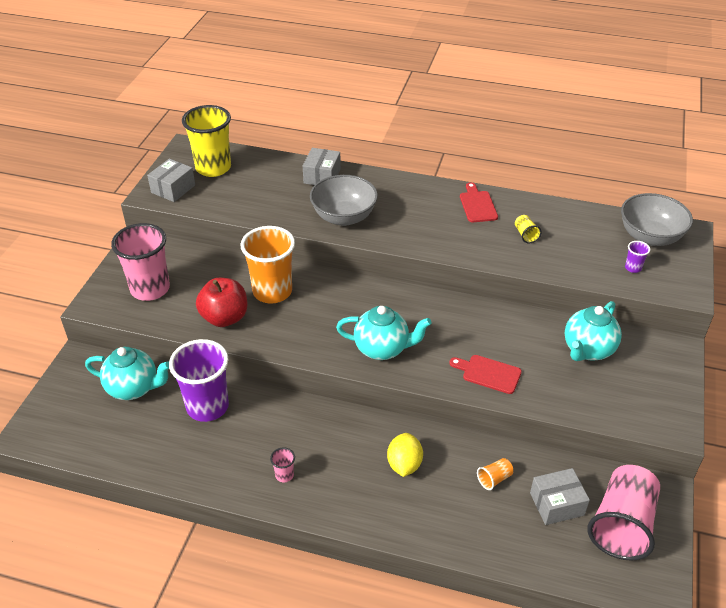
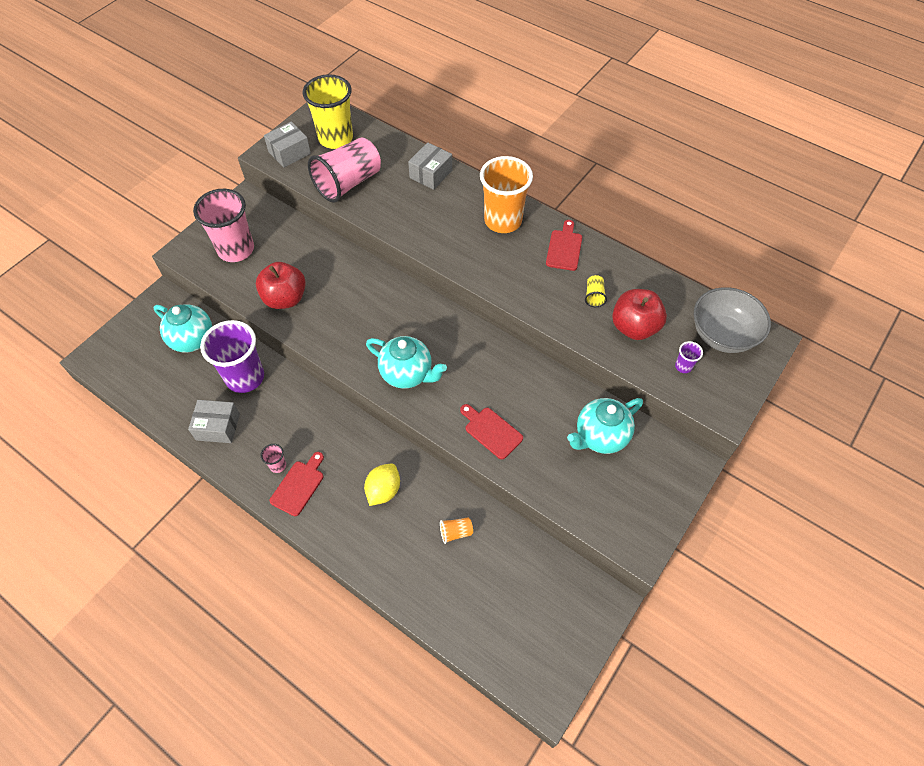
camera: 20 degrees right, 15 degrees up
(272, 292) = (339, 283): orange cup -> orange cup (503, 221)
(316, 486) = (299, 485): none -> red cutting board
(344, 217) = (428, 226): grey bowl -> none
(557, 504) = (499, 577): grey box -> grey box (218, 427)
(574, 249) = (634, 327): none -> red apple
(621, 524) = (548, 619): pink cup -> pink cup (348, 183)

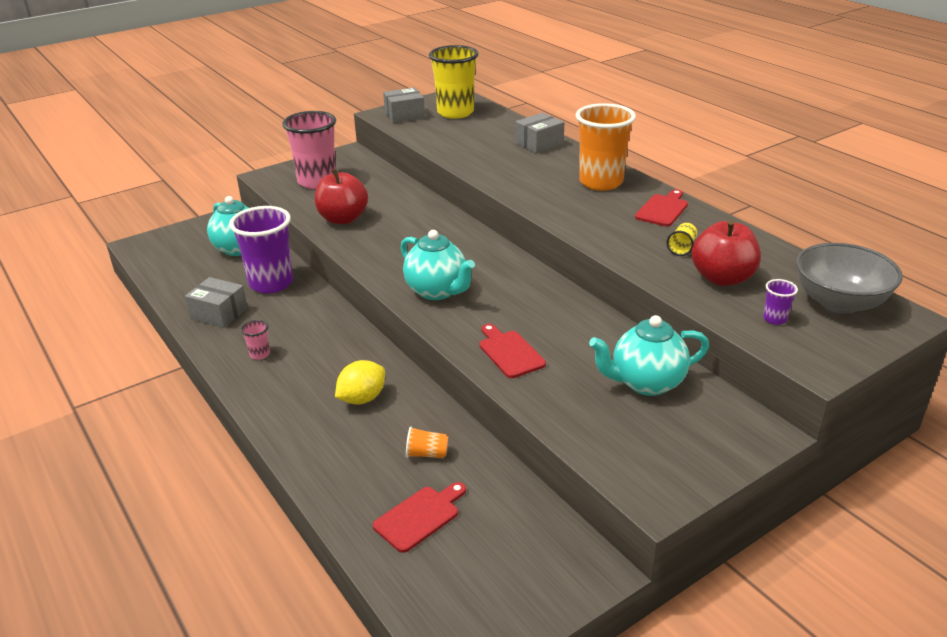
camera: 20 degrees right, 25 degrees down
(299, 485) = (271, 375): red cutting board -> red cutting board (419, 516)
(348, 183) = (450, 139): pink cup -> none

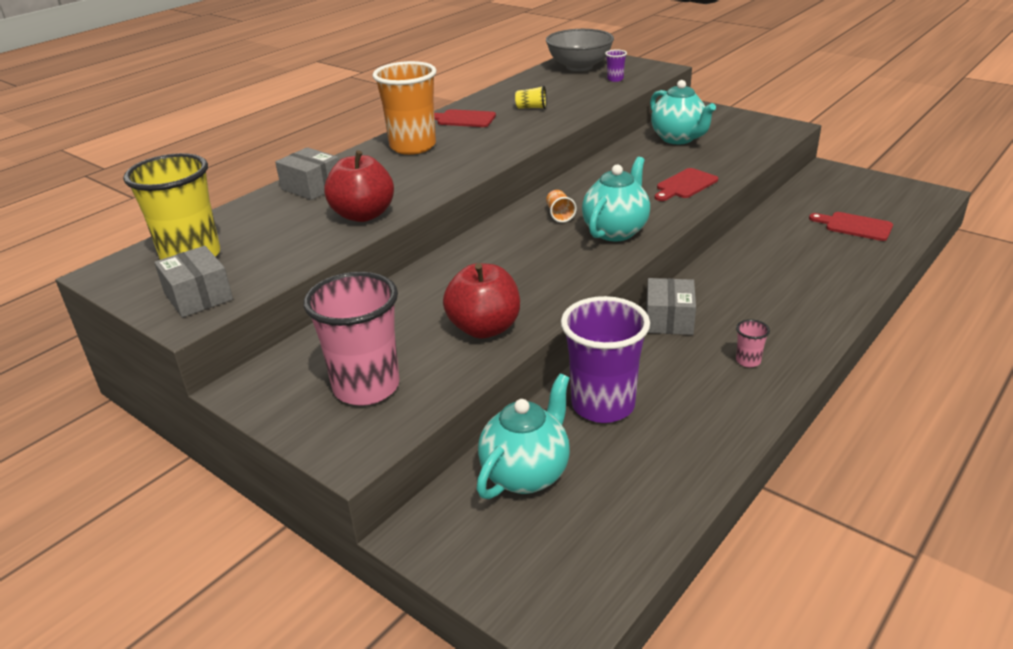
camera: 105 degrees left, 0 degrees up
(219, 313) = (698, 425): grey box -> grey box (669, 319)
(362, 398) = (758, 280): yellow lemon -> none
(426, 454) = (792, 237): orange cup -> orange cup (559, 215)
(722, 278) = (571, 94): red apple -> red apple (363, 215)

